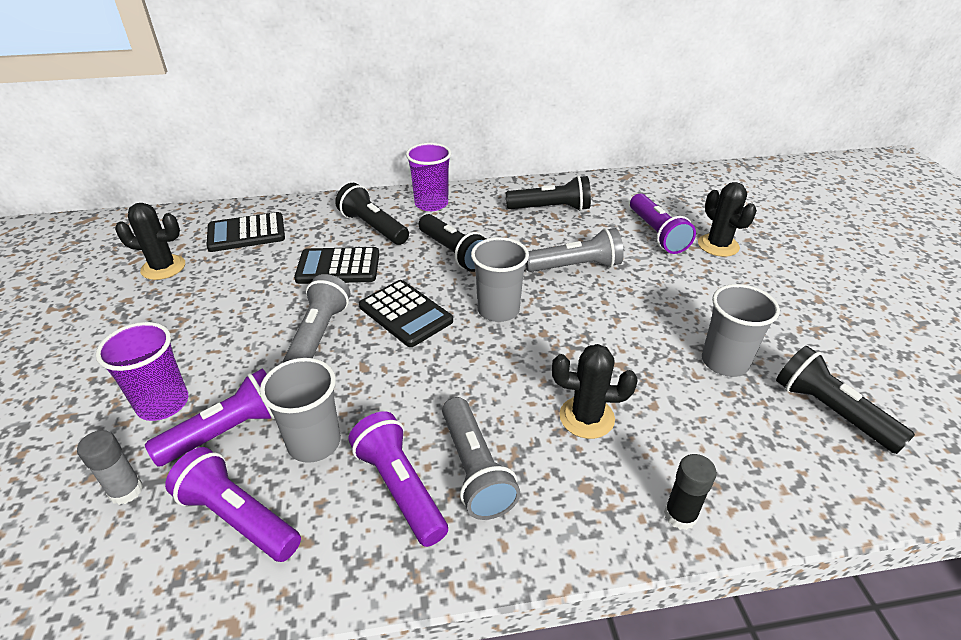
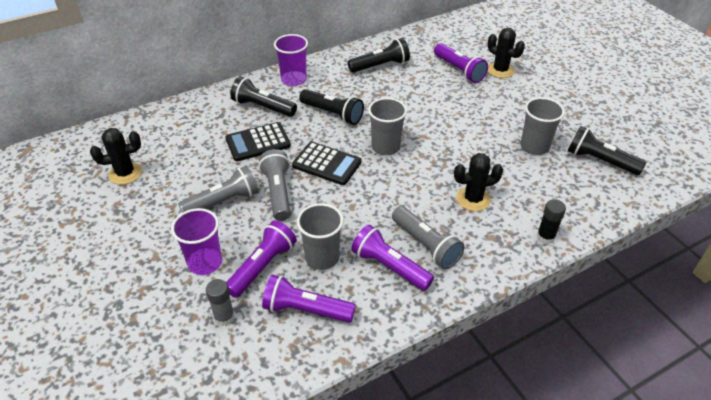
camera: 20 degrees left, 5 degrees up
(246, 233) = (169, 133): black calculator -> none
(575, 266) = (419, 105): grey flashlight -> grey flashlight (223, 202)

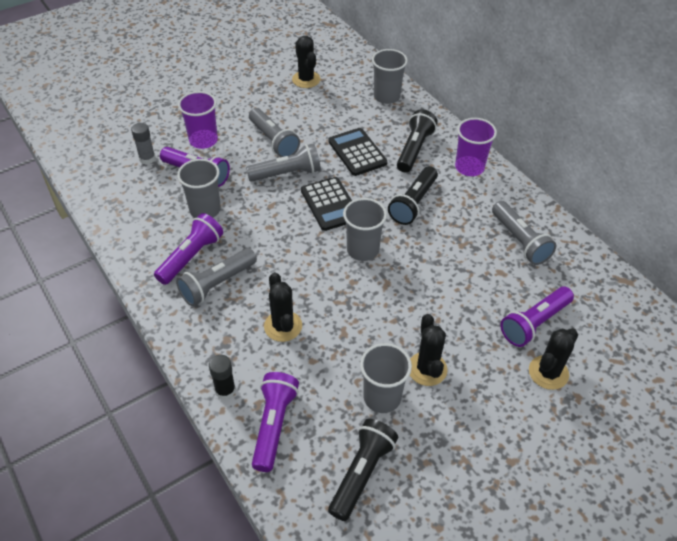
camera: 85 degrees right, 5 degrees up
(179, 118) = (386, 96): none -> grey cup
(306, 310) = (149, 204): purple flashlight -> purple flashlight (274, 425)
(327, 164) = (330, 204): black calculator -> black calculator turned 45 degrees counterclockwise
(380, 66) = (519, 241): black flashlight -> grey flashlight
(505, 122) = (427, 369): none -> black cactus

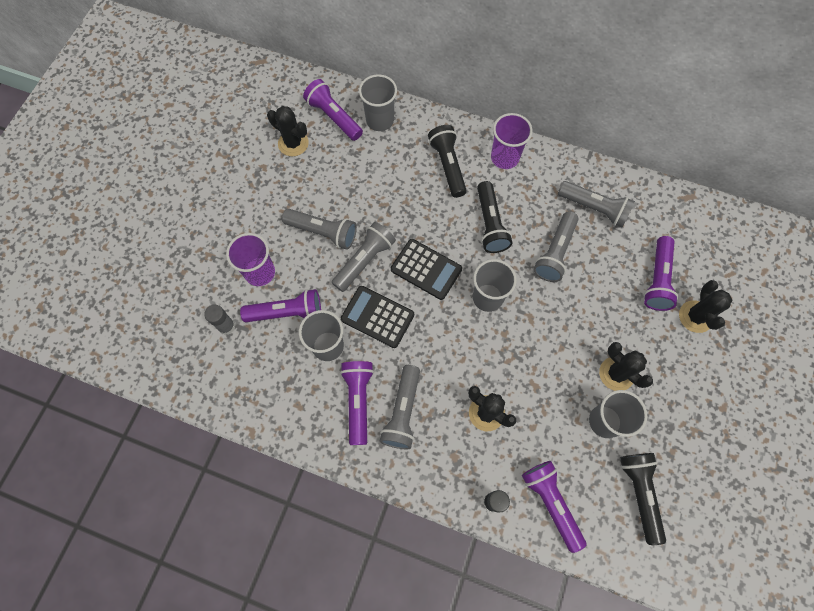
camera: 35 degrees left, 20 degrees up
(352, 78) = (334, 117): none -> purple flashlight
(357, 152) = (404, 199): black calculator -> black calculator (377, 317)
(453, 252) = (555, 252): none -> grey flashlight

